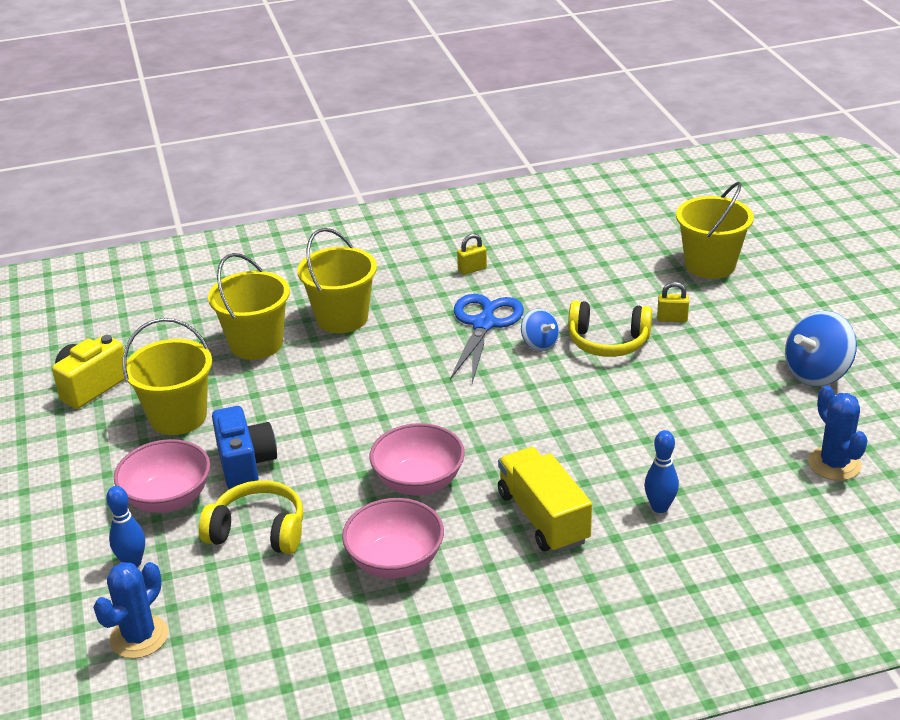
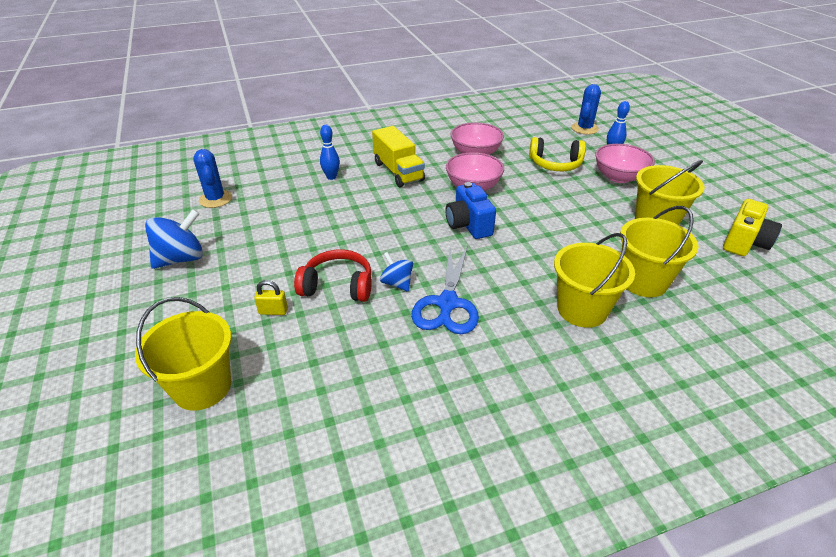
camera: 175 degrees right, 5 degrees up
(245, 464) = (586, 194): blue camera -> blue camera (468, 225)
(472, 269) = (469, 378): yellow padlock -> none
(608, 342) = (338, 286): yellow headphones -> red headphones

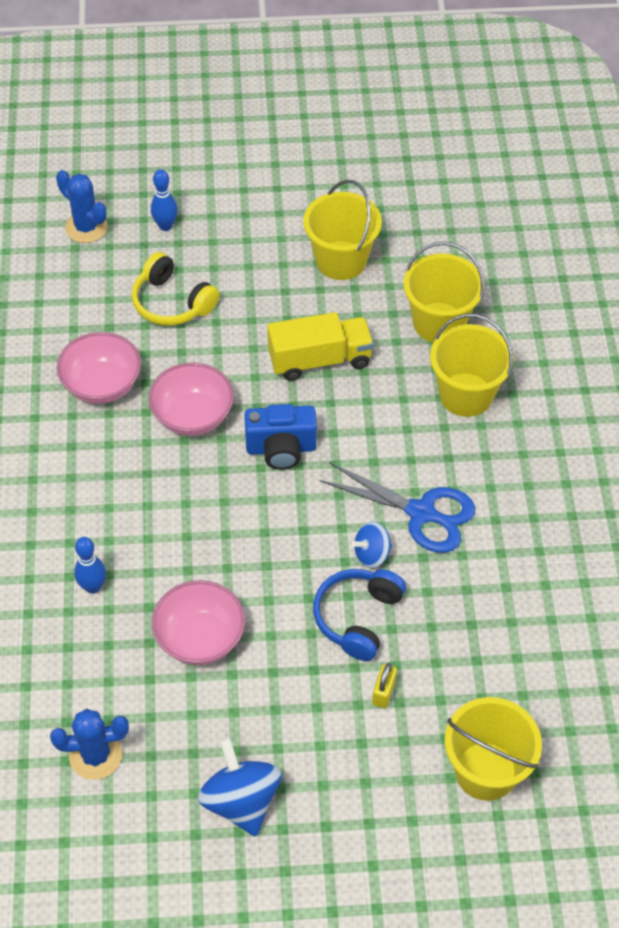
camera: 75 degrees left, 15 degrees up
(338, 286) = (357, 617): red headphones -> blue headphones
(398, 172) = (113, 496): yellow truck -> yellow truck (319, 359)
(555, 164) = (172, 302): yellow headphones -> yellow headphones turned 105 degrees clockwise
(619, 177) = (233, 249): pink bowl -> pink bowl (200, 638)
(744, 243) = (405, 204): yellow camera -> none

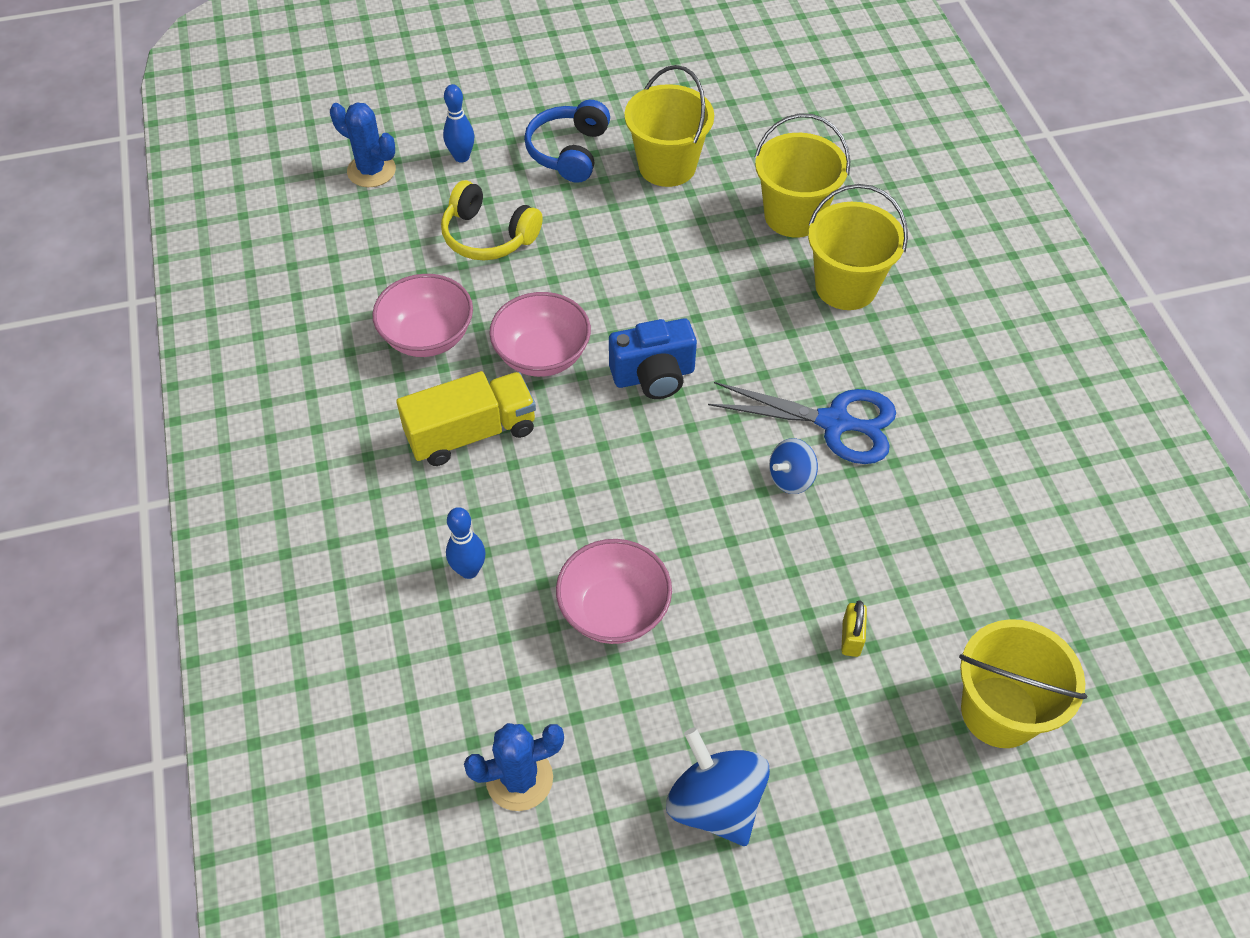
camera: 10 degrees left, 0 degrees up
(319, 359) = (672, 273): yellow truck -> yellow truck (471, 433)
(357, 617) = (795, 554): blue headphones -> blue headphones (569, 152)

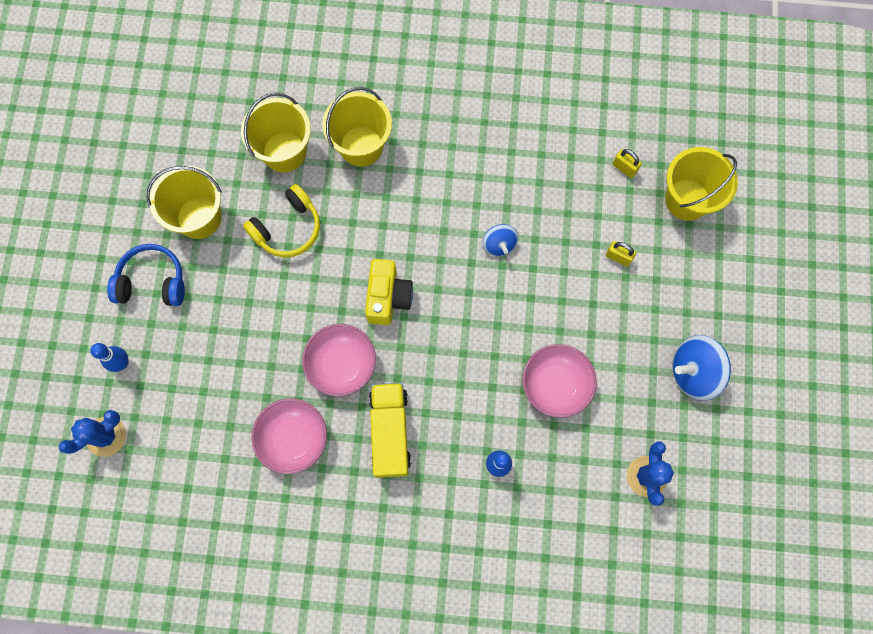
camera: 70 degrees left, 20 degrees up
(488, 236) = (214, 368): yellow headphones -> yellow headphones (288, 228)
(569, 152) = (152, 282): blue headphones -> blue headphones turned 150 degrees clockwise
(654, 376) = (388, 297): blue camera -> yellow camera
(835, 423) = (467, 201): blue scissors -> none
(999, 605) = (624, 168): none -> yellow padlock

